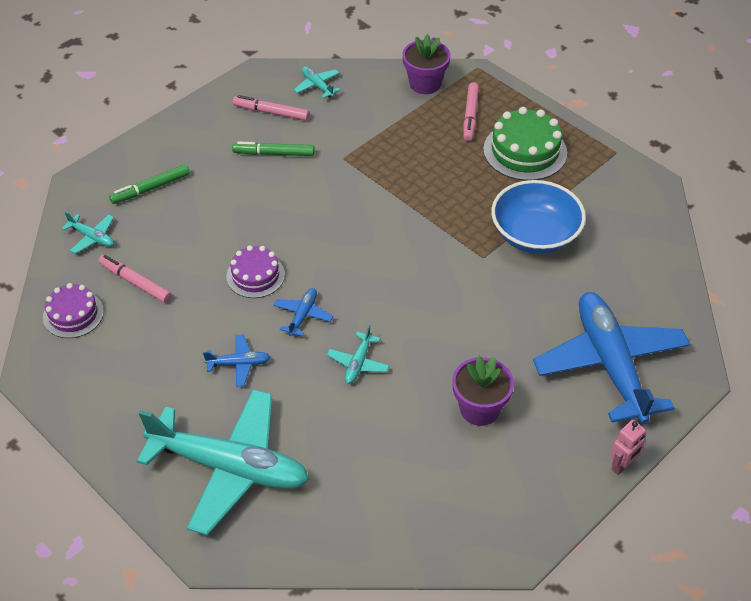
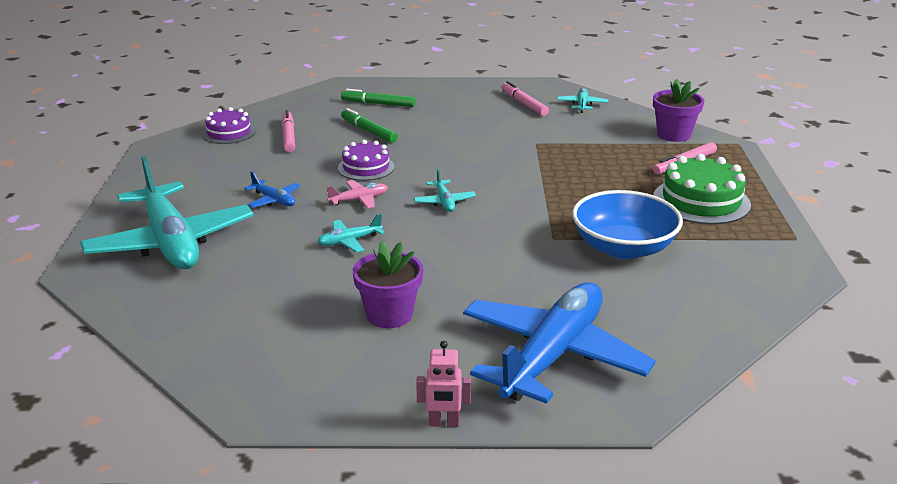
camera: 45 degrees right, 20 degrees down
(92, 237) = (303, 108): turquoise plane -> turquoise plane (444, 202)
(274, 153) = (489, 121): green marker -> green marker (368, 131)
(303, 315) = (359, 200): blue plane -> pink plane

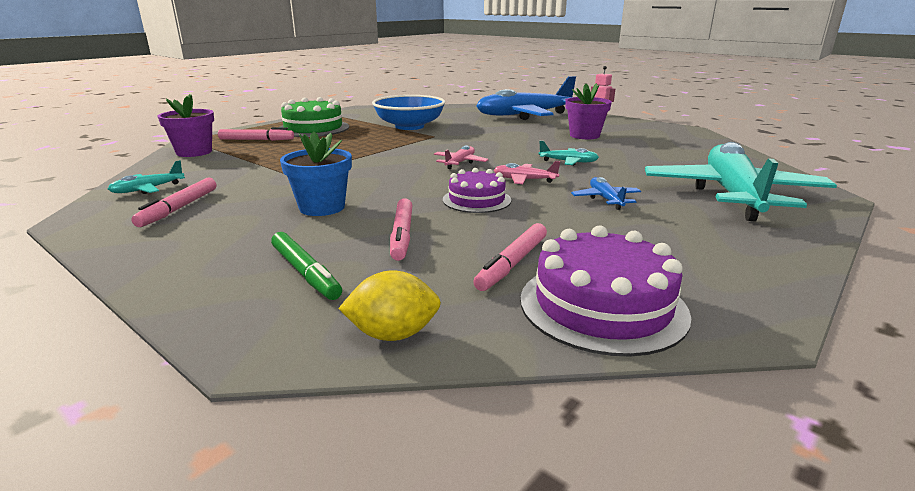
camera: 140 degrees left, 5 degrees down
(229, 133) = (602, 305): purple cake -> purple cake, size x1.57
(303, 100) = (393, 334): none -> yellow lemon
(368, 131) = (402, 235): green marker -> pink marker
(444, 202) = (460, 163): turquoise plane -> pink plane
(449, 130) = (322, 207): none -> blue flower pot

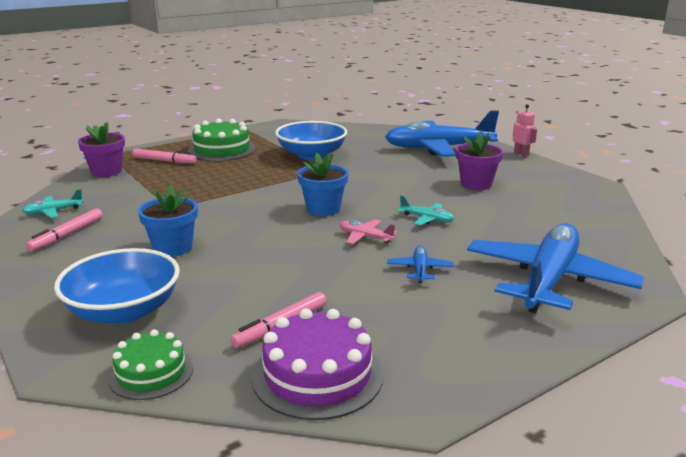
camera: 15 degrees right, 0 degrees up
(305, 272) = (124, 311): green marker -> blue bowl
(393, 334) = (151, 372): yellow lemon -> green cake
(402, 235) = (216, 285): pink marker -> none
(460, 163) = (323, 209): pink plane -> blue flower pot
(476, 200) = (304, 255): purple cake -> none
(732, 195) = (548, 280): turquoise plane -> blue plane

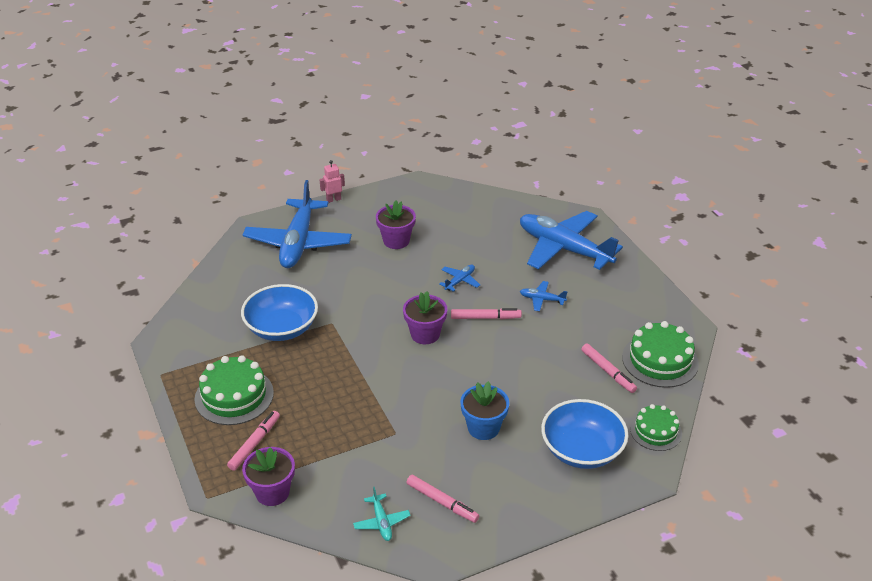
camera: 80 degrees left, 15 degrees up
(317, 375) = (660, 360): purple cake -> green cake
(323, 209) = (425, 334): blue flower pot -> purple flower pot
(365, 237) = (485, 318): pink plane -> pink marker
(426, 219) = (460, 281): turquoise plane -> blue plane

